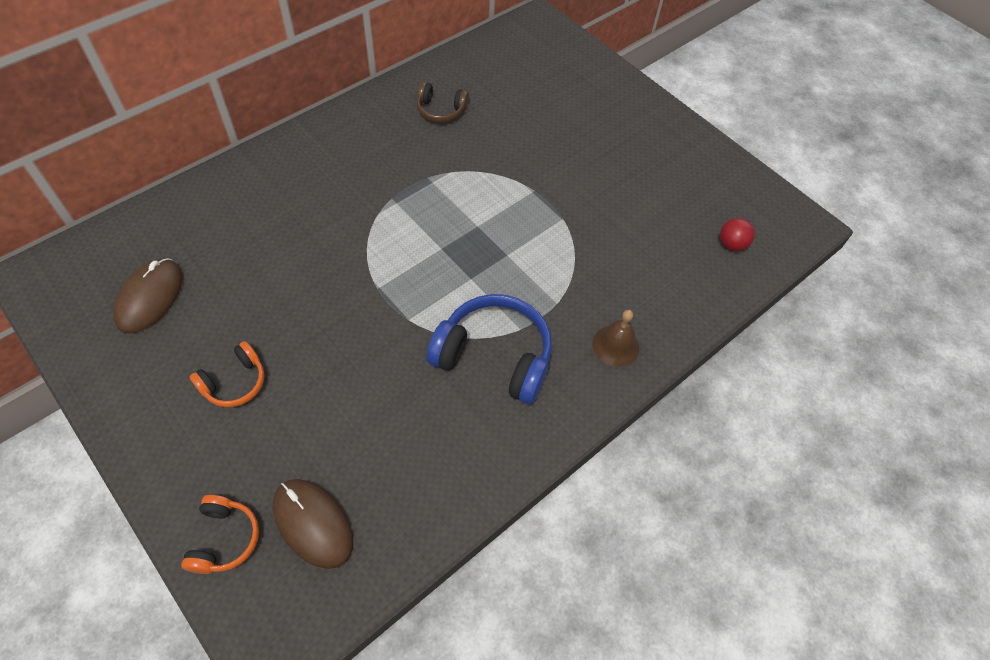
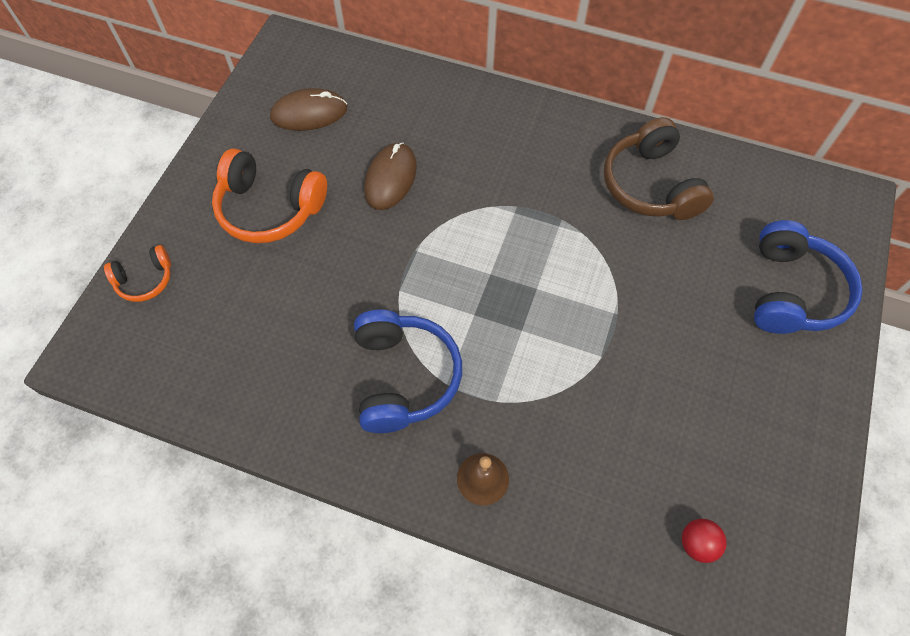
camera: 65 degrees right, 5 degrees up
(234, 382) = (269, 208): orange headphones -> orange headphones, size x1.83
(313, 523) = (182, 329): brown mouse -> brown mouse (390, 178)
(441, 110) = (650, 185): brown headphones -> brown headphones, size x1.83
(583, 90) = (792, 291): none -> blue headphones

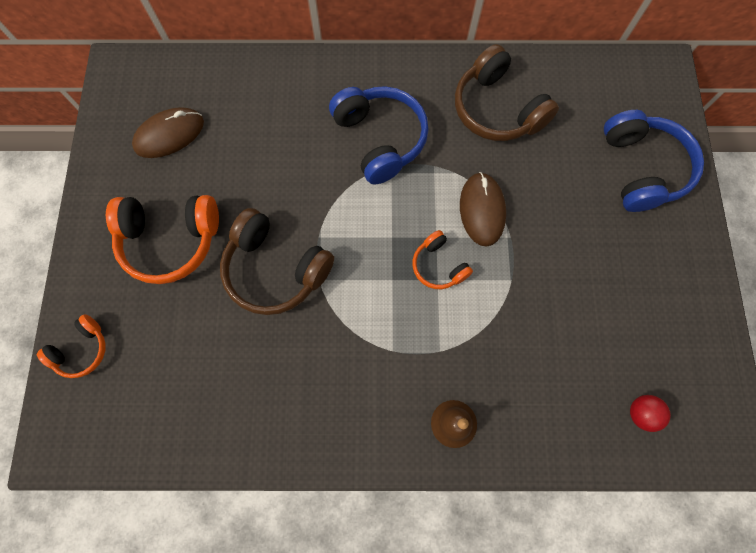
camera: 20 degrees left, 10 degrees up
(359, 267) = (275, 270): none -> brown headphones
(390, 178) = (270, 175): brown mouse -> brown mouse (482, 210)
(404, 377) = (354, 358): blue headphones -> blue headphones (380, 139)
(528, 317) = (438, 266): none -> orange headphones

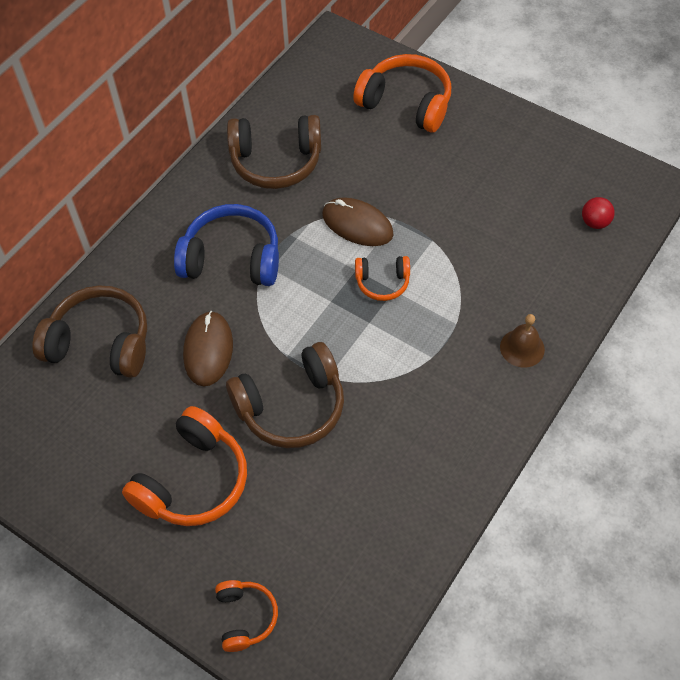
camera: 55 degrees left, 15 degrees down
(169, 135) = (78, 425): brown mouse -> brown mouse (208, 350)
(245, 102) = (100, 343): none -> brown headphones
(642, 169) = (406, 103): blue headphones -> orange headphones

